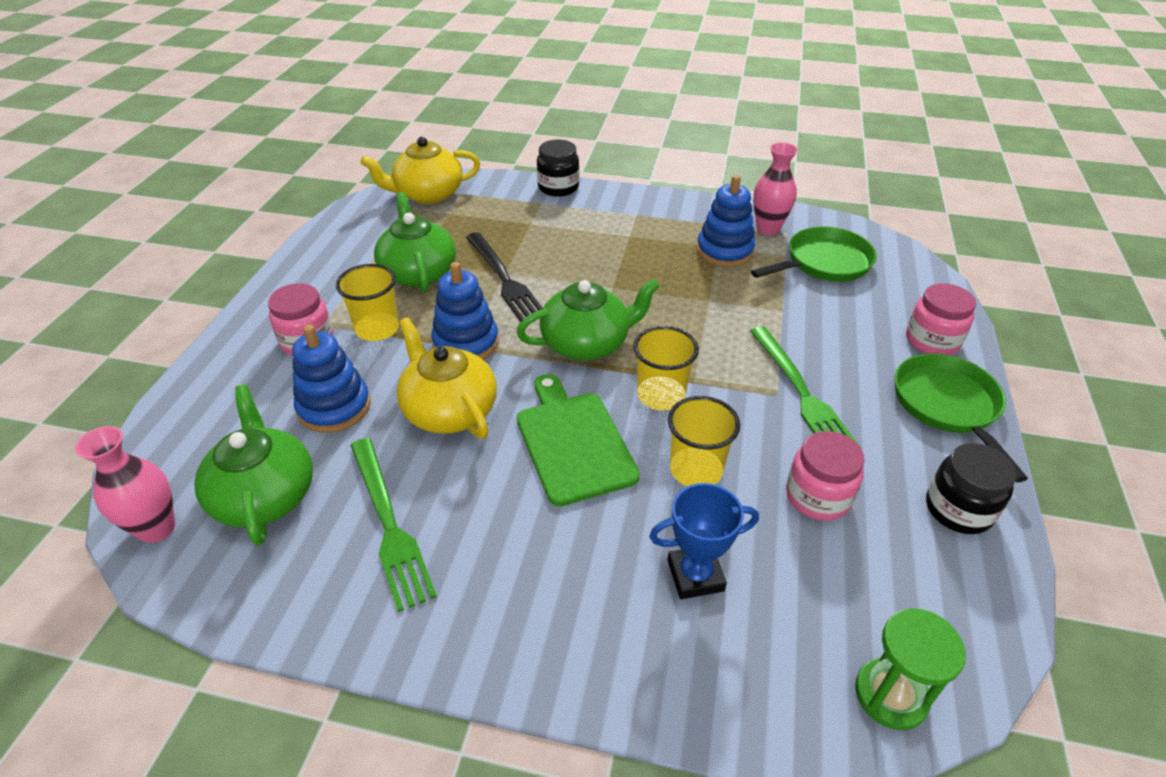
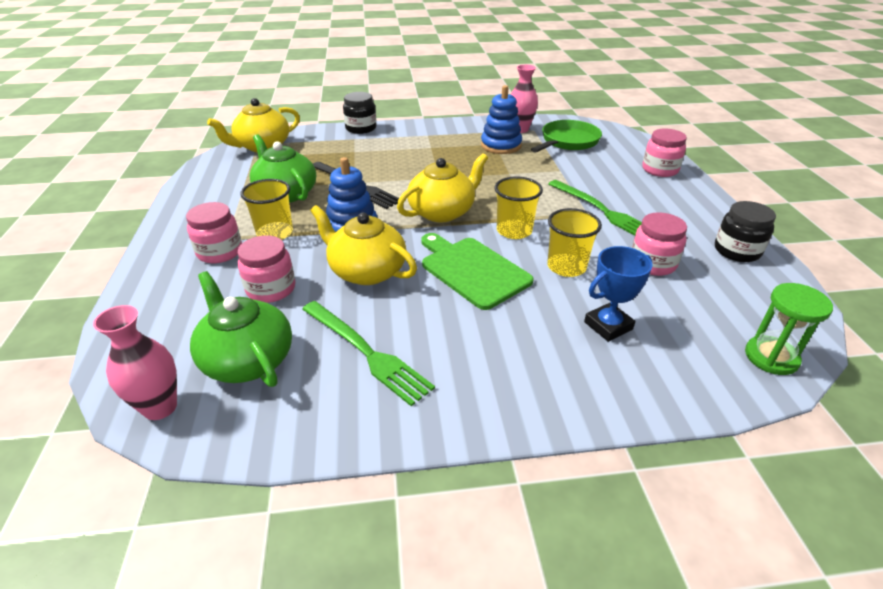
camera: 20 degrees left, 5 degrees down
(334, 407) = (271, 289): blue stacking toy -> pink jar
(586, 343) = (442, 212): green teapot -> yellow teapot
(948, 406) = (693, 200): green pan -> none

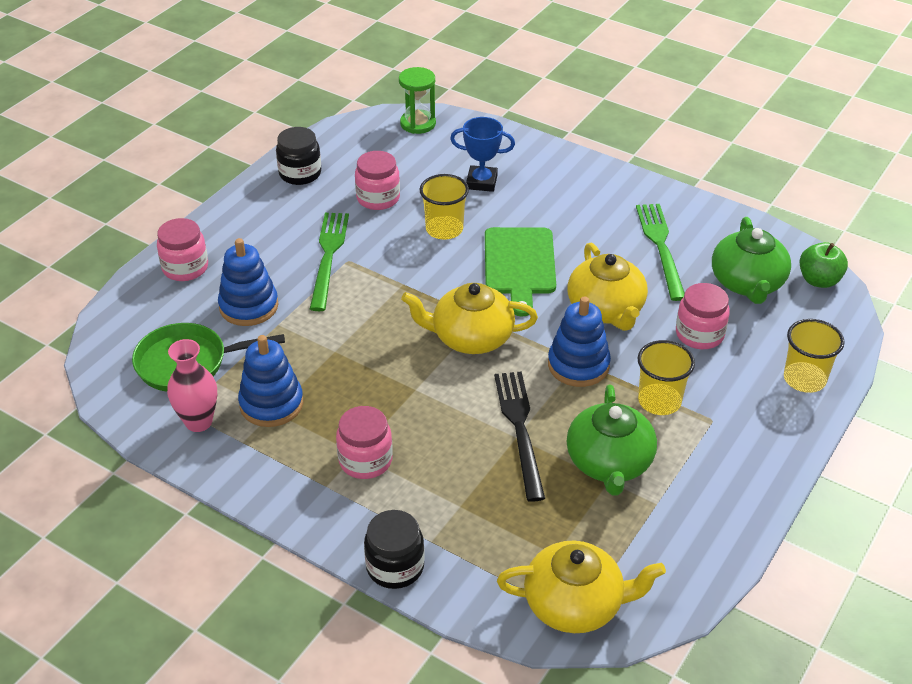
camera: 140 degrees left, 5 degrees up
(160, 407) = (819, 280): pink vase -> green apple
(220, 252) = (727, 404): pink jar -> pink jar (365, 460)
(514, 231) = (436, 280): yellow cup -> yellow cup (804, 379)
(590, 170) = (249, 306): none -> blue stacking toy

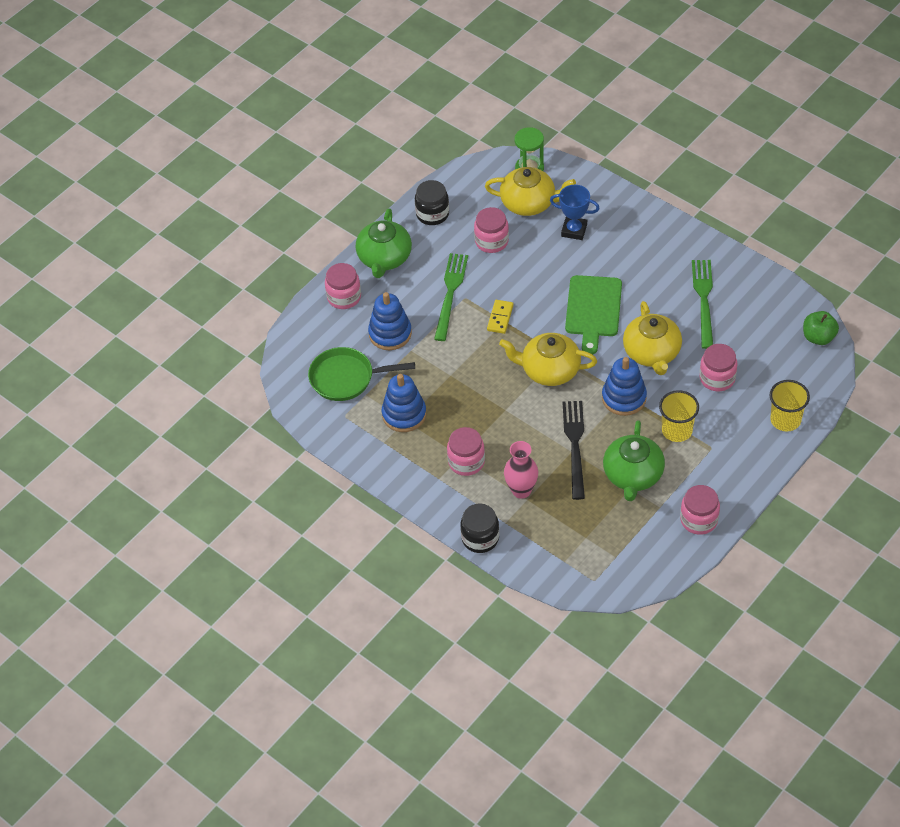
camera: 10 degrees right, 10 degrees up
(198, 422) = (354, 425): pink vase -> pink vase (521, 490)
(397, 280) = (500, 318): none -> yellow domino
(444, 229) = (540, 273): yellow cup -> none
(575, 604) = (593, 571): yellow teapot -> yellow teapot (529, 203)
(717, 517) = (699, 520): none -> pink jar
(747, 283) = (763, 336): green teapot -> green teapot (384, 258)

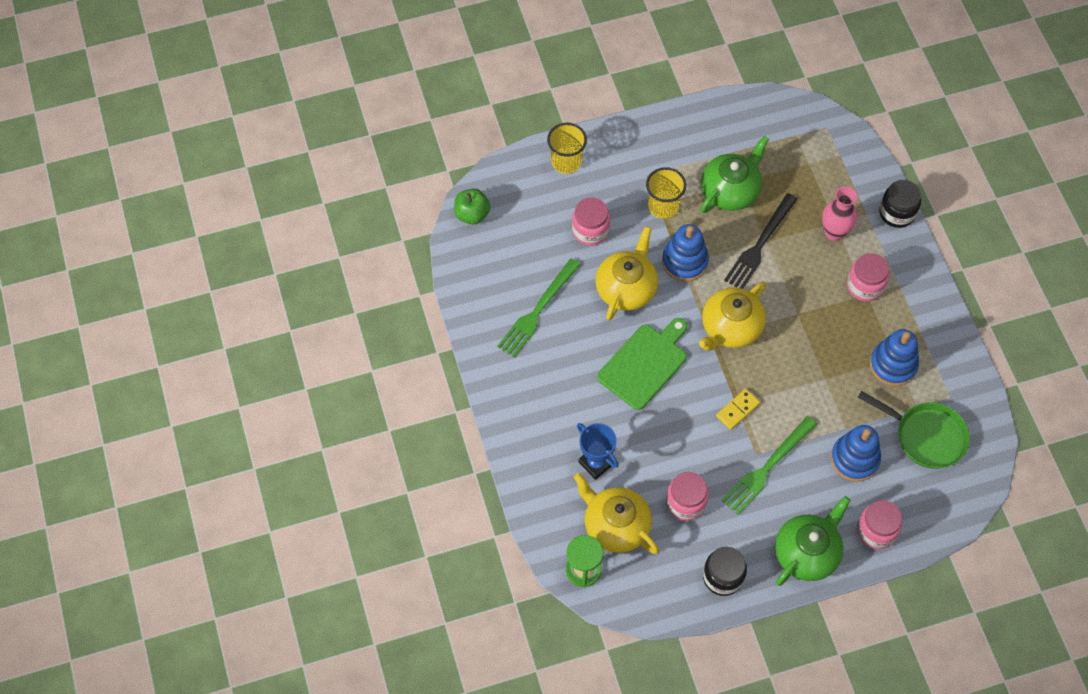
camera: 150 degrees left, 10 degrees up
(549, 370) = (730, 328): yellow teapot -> yellow teapot turned 90 degrees clockwise
(699, 520) = (706, 125): pink jar -> none

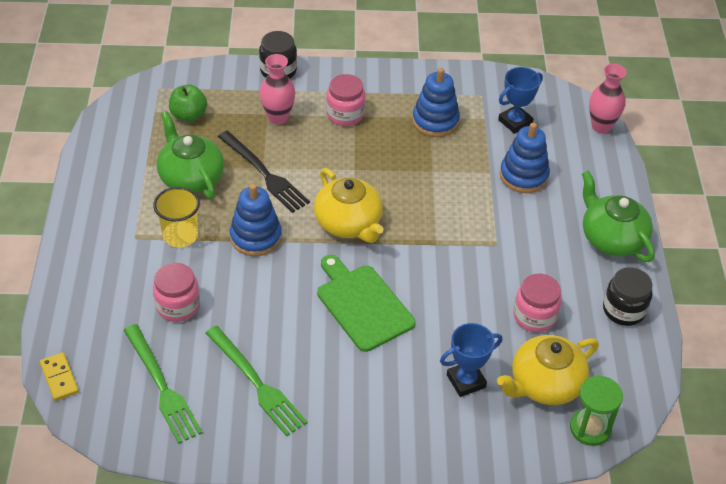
camera: 75 degrees left, 15 degrees down
(472, 214) = (96, 414): green apple -> green apple (188, 115)
(566, 161) = (77, 303): yellow cup -> none
(626, 288) = (265, 294): yellow teapot -> none
(737, 410) = (443, 245): yellow domino -> yellow domino (59, 378)
(767, 467) = (513, 241): green fork -> green fork (162, 386)
(876, 531) = (601, 183): pink jar -> none
(926, 436) = (515, 122): green pan -> blue trophy
(957, 518) = (601, 126): none -> pink vase

